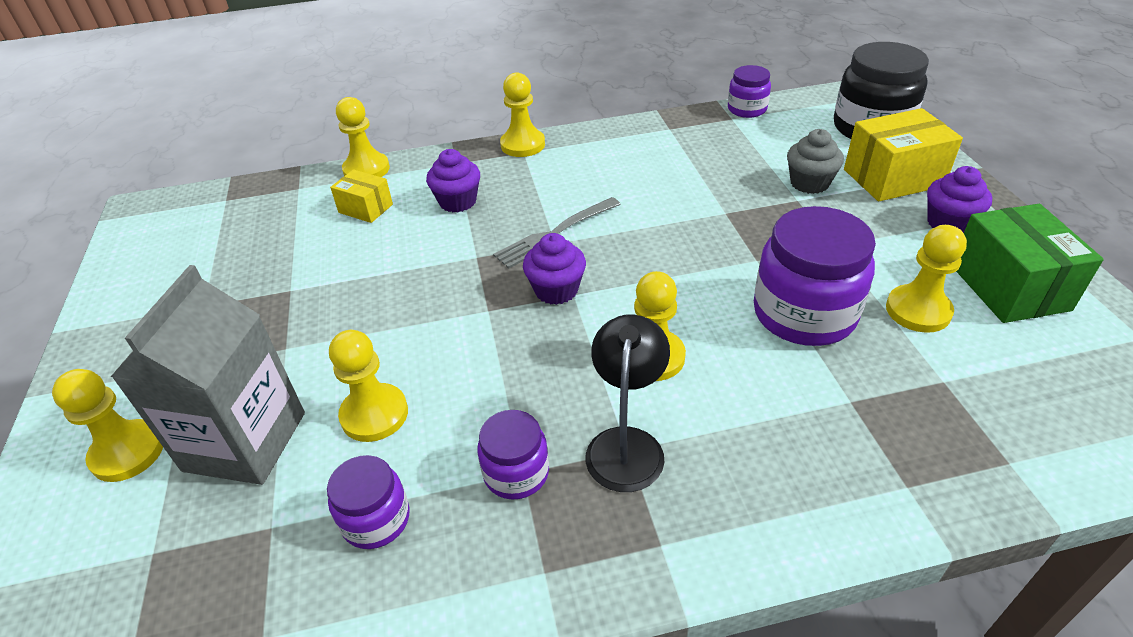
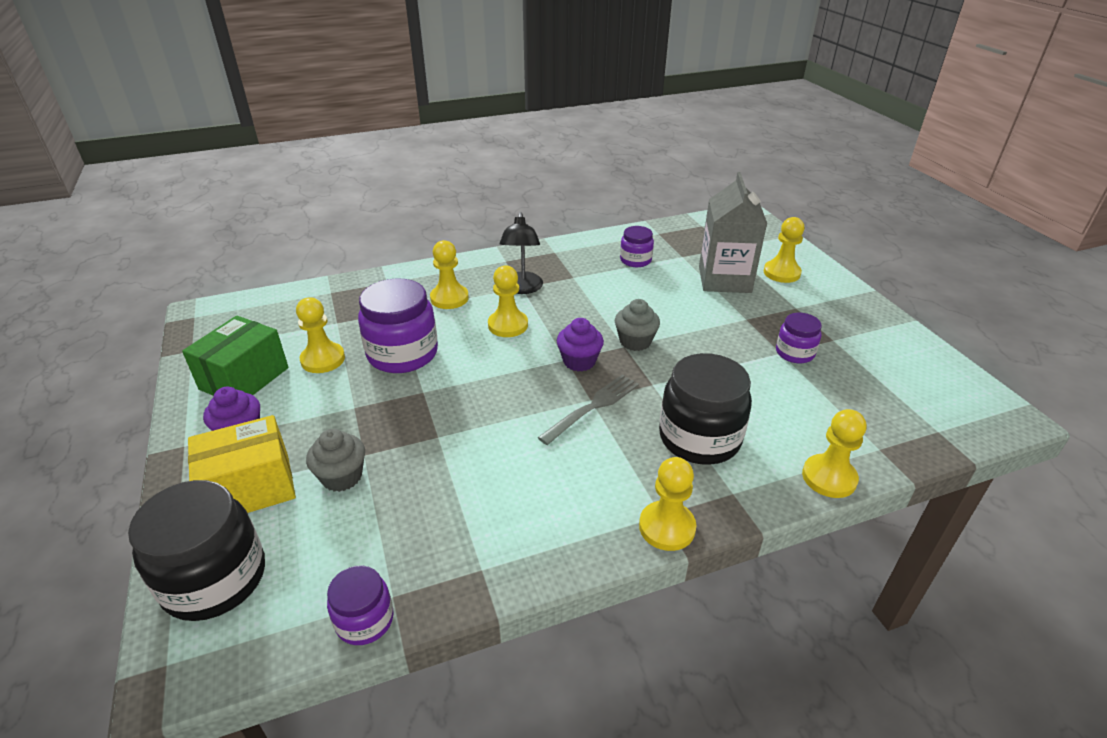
camera: 170 degrees right, 5 degrees down
(365, 208) = (785, 426): yellow box -> none
(374, 414) = (663, 292): yellow pawn -> yellow pawn (449, 298)
(458, 201) = (699, 438): purple cupcake -> black jar
(469, 316) = (635, 341): none -> grey cupcake
(516, 473) = (576, 276): purple jar -> purple jar (794, 353)
(1008, 287) = (244, 378): green box -> green box turned 45 degrees clockwise

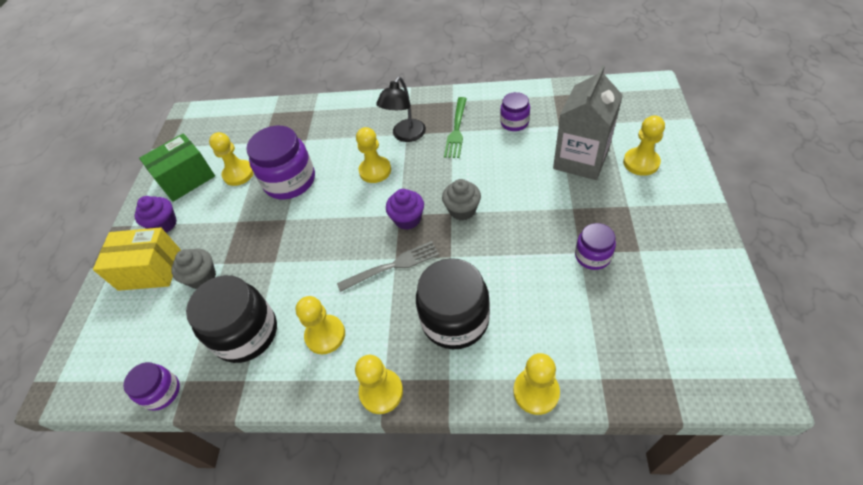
camera: 30 degrees right, 15 degrees up
(215, 579) = (103, 331): black jar -> black jar (246, 333)
(449, 298) = (348, 135): yellow pawn -> yellow pawn (325, 335)
(577, 275) = (456, 129): none -> green fork

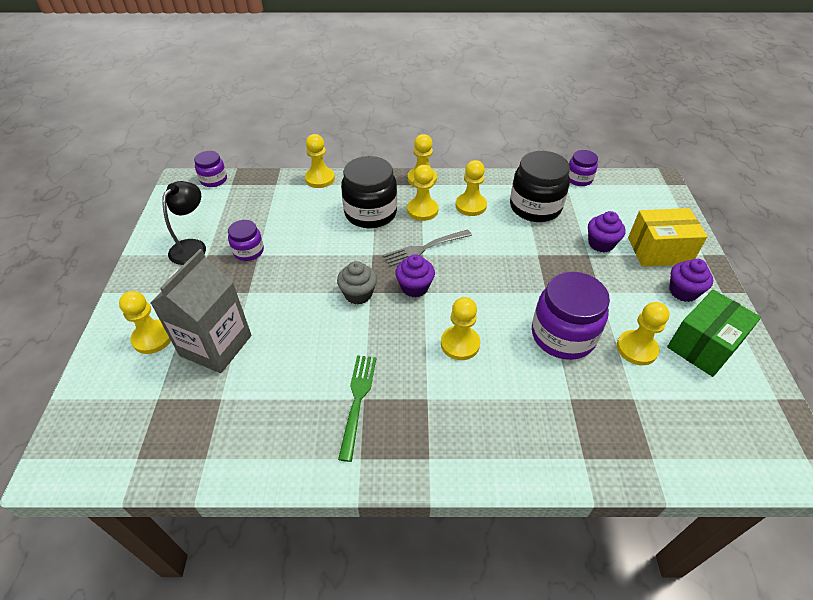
camera: 170 degrees right, 5 degrees down
(202, 277) = (601, 244): grey cupcake -> purple cupcake
(388, 326) = (422, 210): none -> yellow pawn
(406, 136) = (427, 395): black lamp -> black lamp (192, 246)
(514, 122) = (277, 407): purple jar -> purple jar (214, 180)

